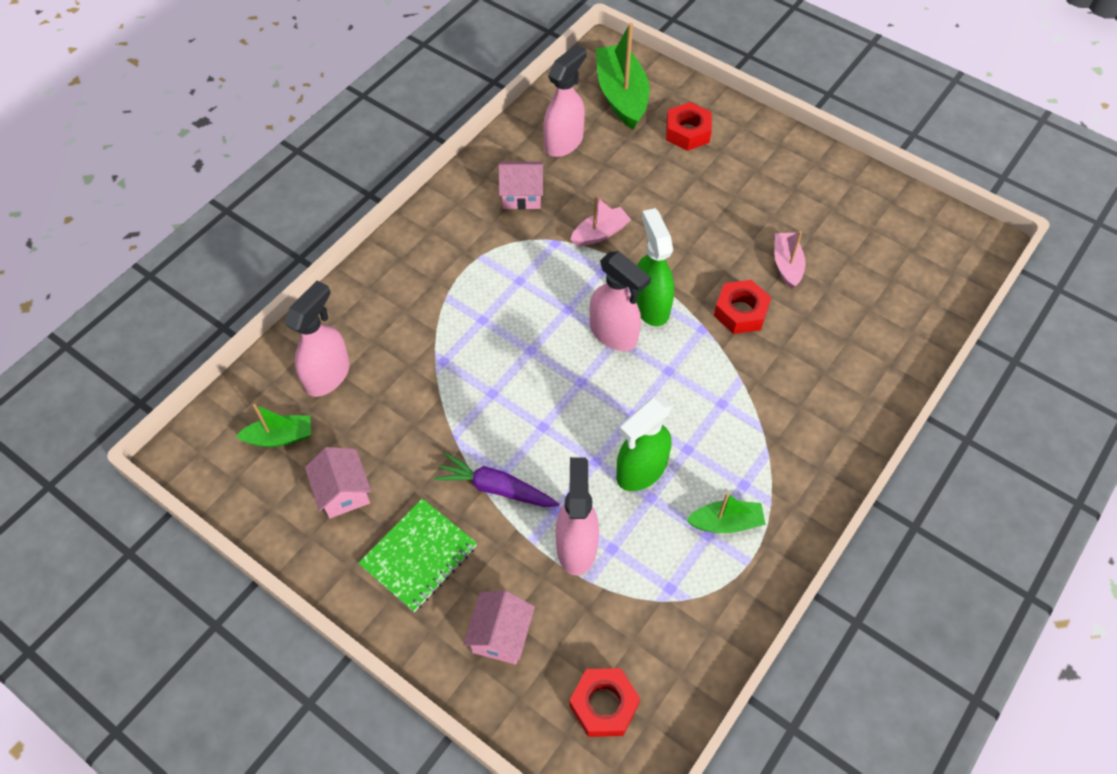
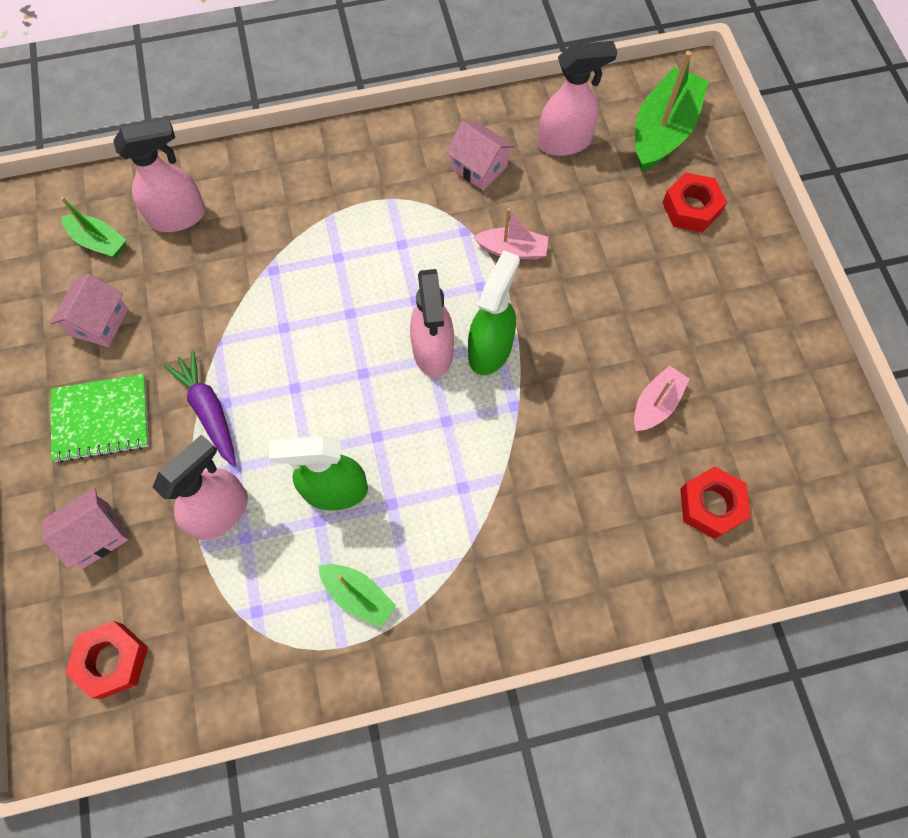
camera: 40 degrees right, 10 degrees up
(740, 312) = (565, 416): red nut -> red nut (711, 505)

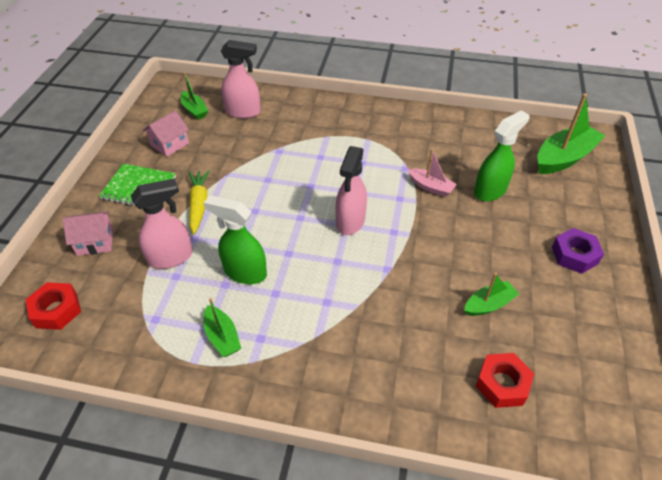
camera: 25 degrees right, 20 degrees down
(208, 411) = (199, 205): purple carrot -> yellow carrot
(479, 167) = (431, 141): pink house -> none
(490, 349) = (388, 233): green spray bottle -> green spray bottle (490, 190)
(565, 142) = (494, 144): pink spray bottle -> none
(656, 404) = (489, 304): pink boat -> green boat
(691, 208) = (566, 203): red nut -> none
(728, 287) = (574, 255): none -> purple nut

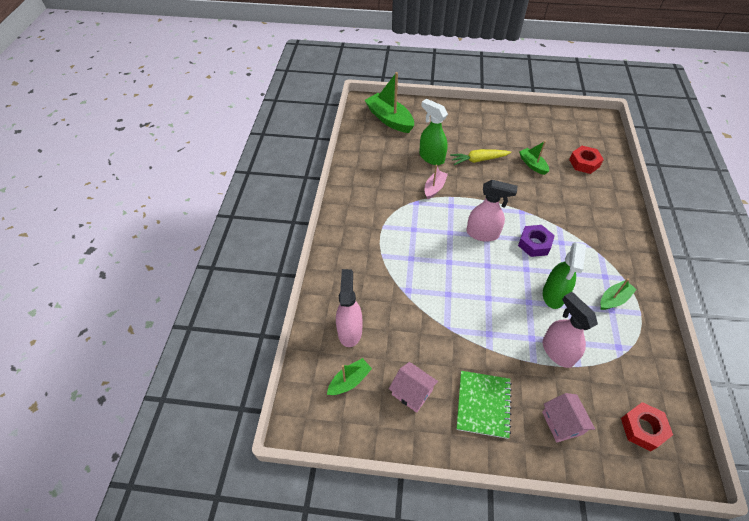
camera: 95 degrees left, 5 degrees up
(199, 205) = (492, 343): yellow carrot -> yellow carrot (478, 160)
(574, 255) = (480, 126): purple nut -> purple nut (534, 244)

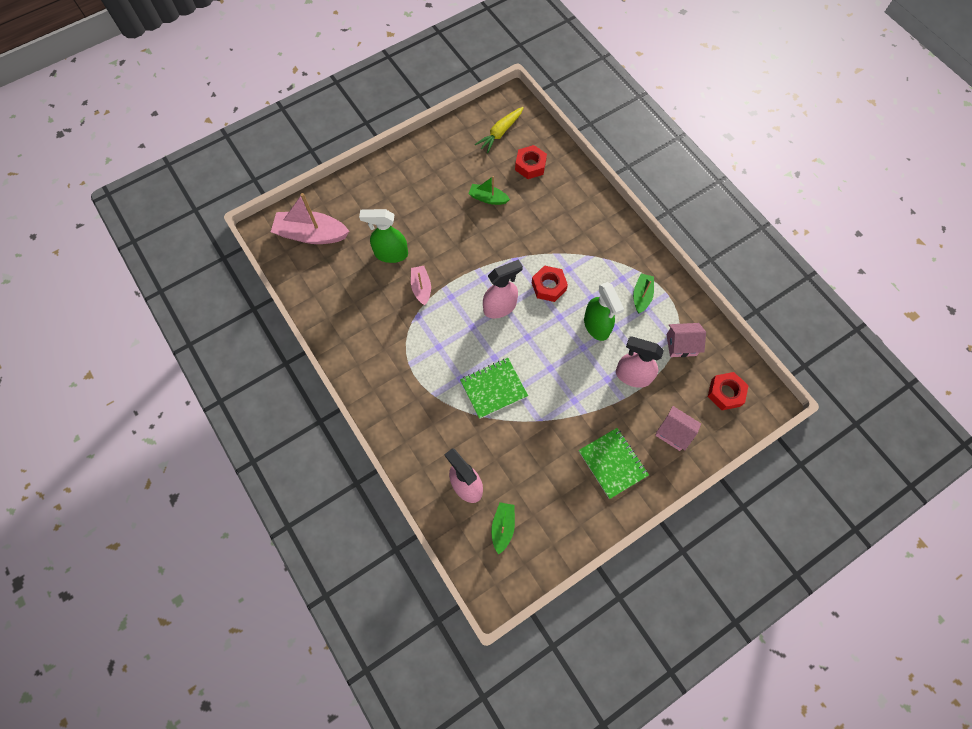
camera: 40 degrees left, 15 degrees up
(389, 119) = (311, 234): green boat -> pink boat
(412, 392) = (556, 497): pink house -> pink house (681, 345)
(430, 281) = (493, 388): none -> green notebook
(478, 160) = (436, 226): yellow carrot -> yellow carrot (500, 133)
(534, 244) = (548, 286): purple nut -> red nut

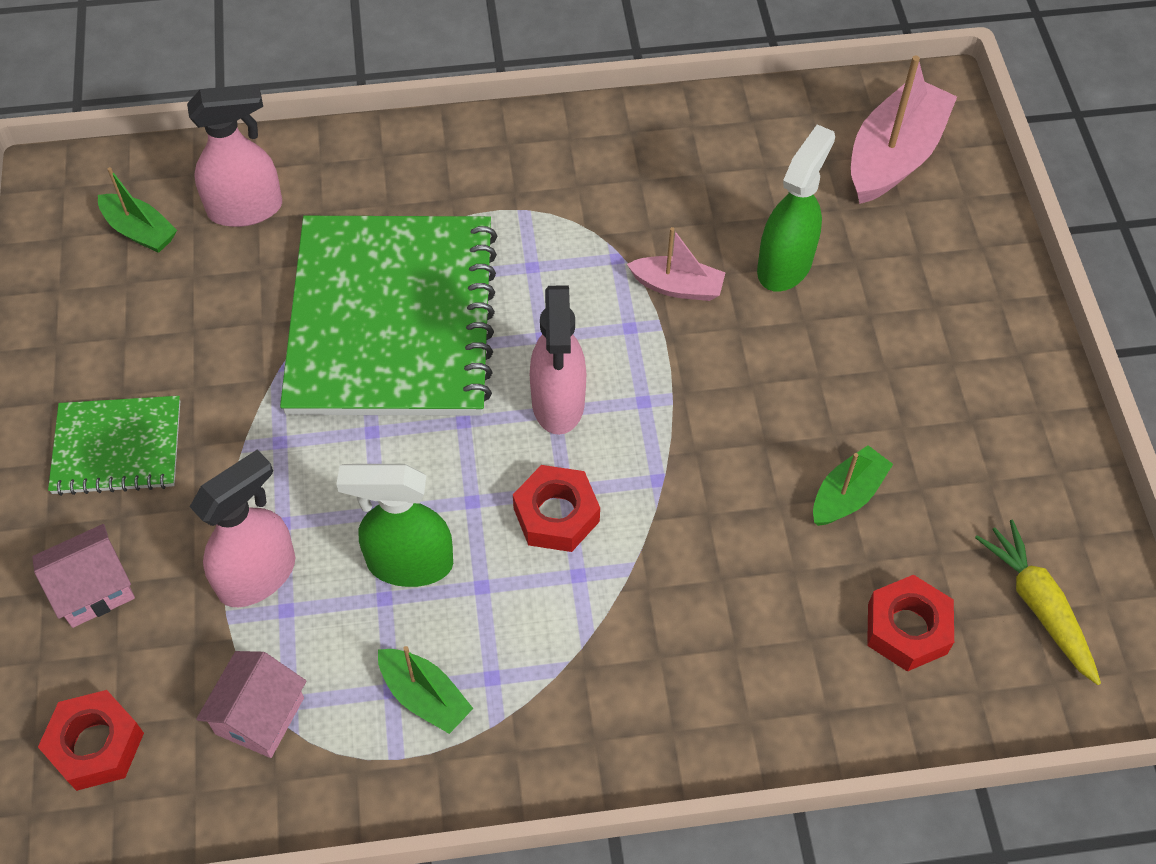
camera: 115 degrees right, 10 degrees down
(493, 388) = (392, 319): green notebook -> green notebook, size x2.02

